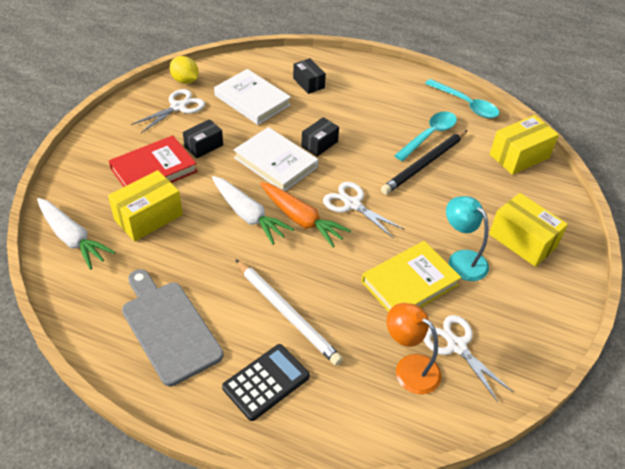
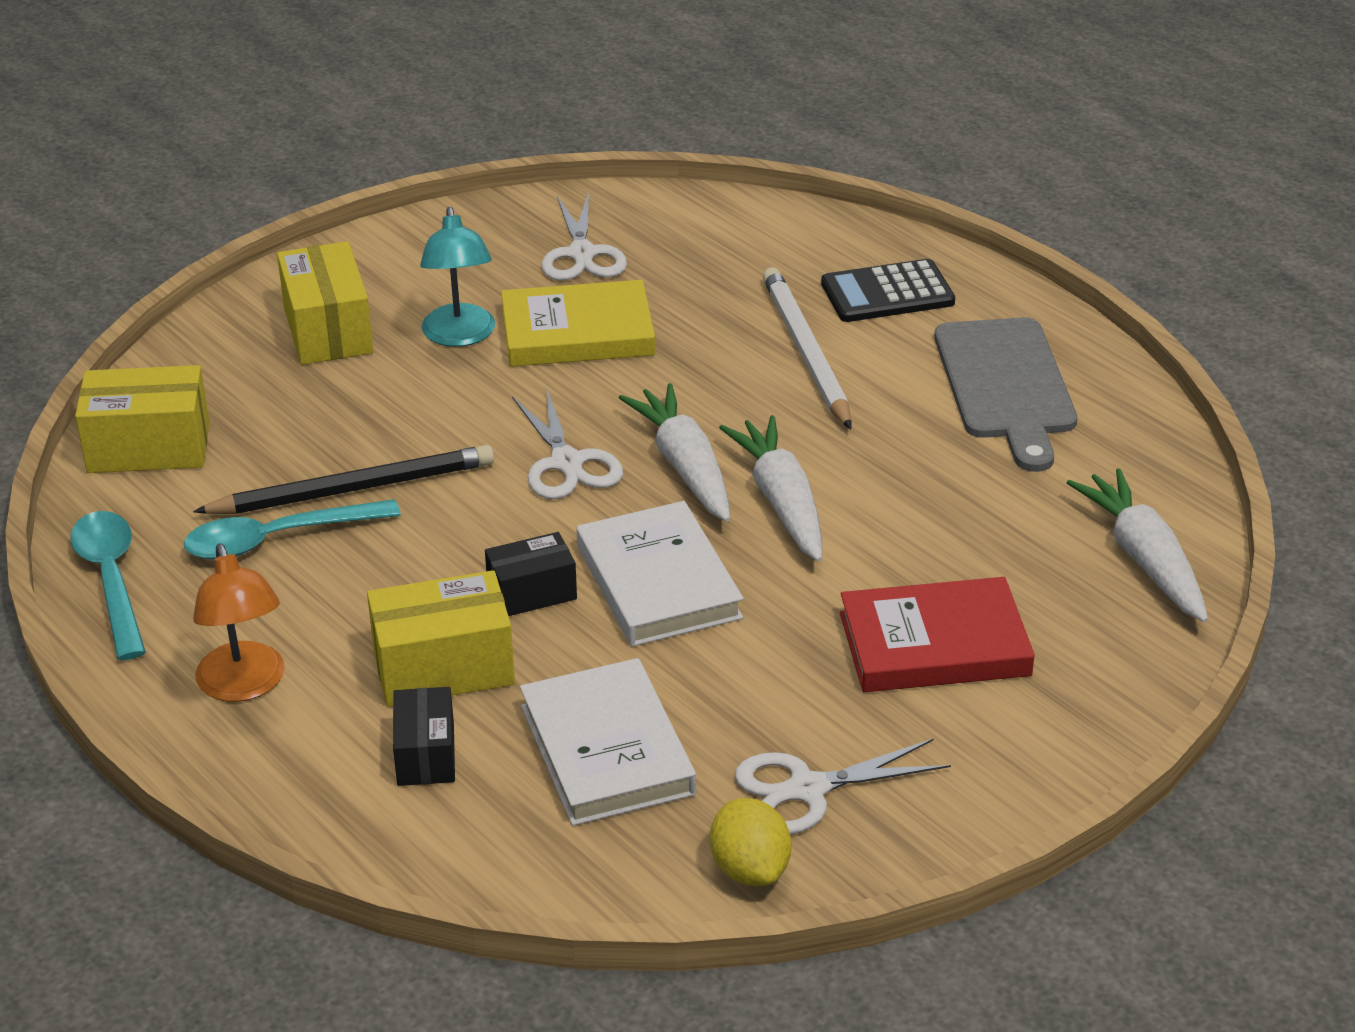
camera: 150 degrees left, 10 degrees down
(148, 217) = (981, 554): yellow box -> yellow box (443, 667)
(204, 146) = (795, 666): black box -> none
(301, 219) = (685, 467): orange carrot -> white carrot
(409, 368) = (671, 253): orange lamp -> orange lamp (244, 685)

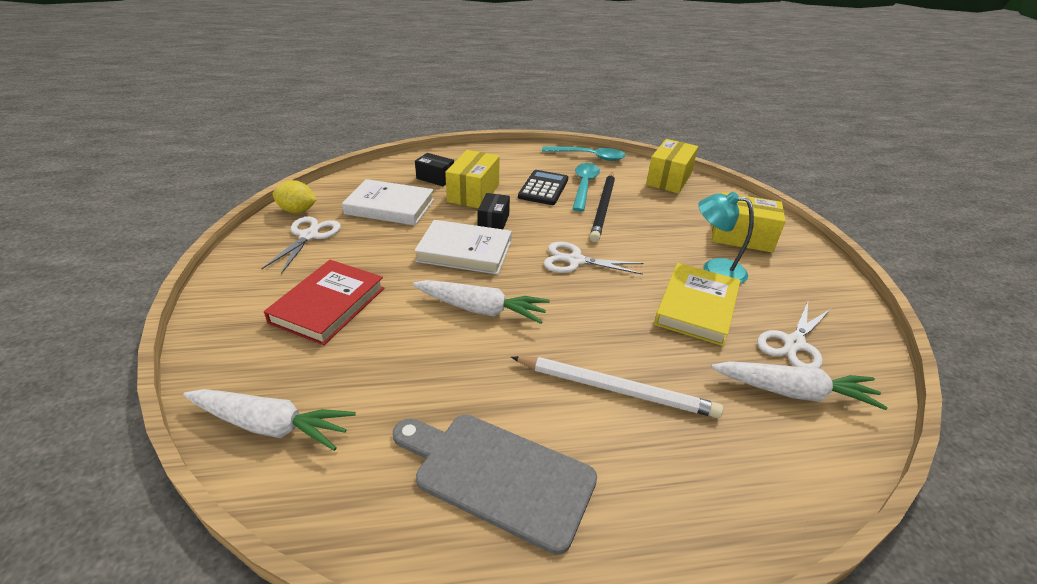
camera: 120 degrees right, 0 degrees up
(244, 685) = (508, 162): orange lamp -> none
(582, 254) = (794, 344): white scissors -> white scissors turned 75 degrees counterclockwise
(685, 467) = (539, 292): white carrot -> white carrot (793, 392)
(887, 293) = (669, 478): black calculator -> black calculator (543, 188)

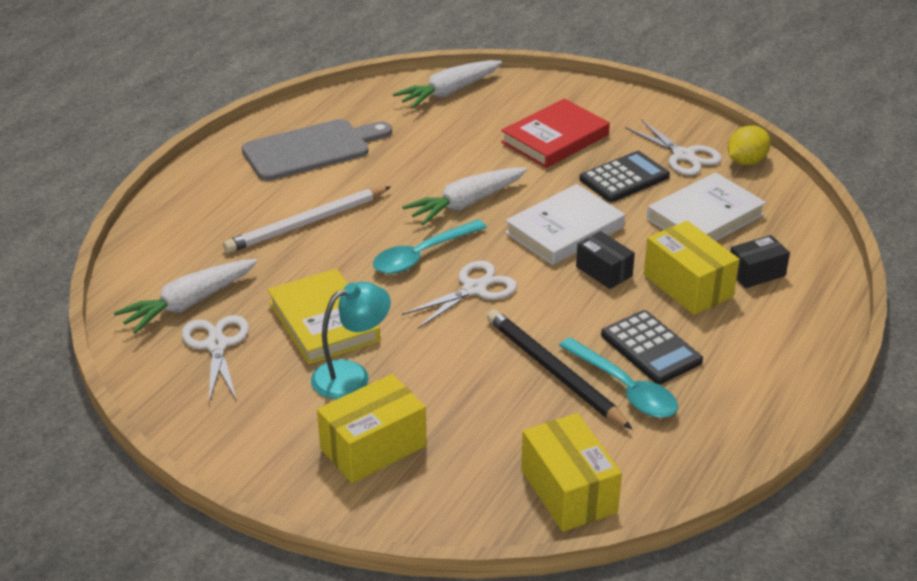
camera: 130 degrees right, 0 degrees up
(328, 305) = (555, 138): red book -> red book turned 75 degrees clockwise
(367, 250) = (624, 178): none -> black calculator
(589, 157) = (715, 451): turquoise spoon -> turquoise spoon (422, 255)

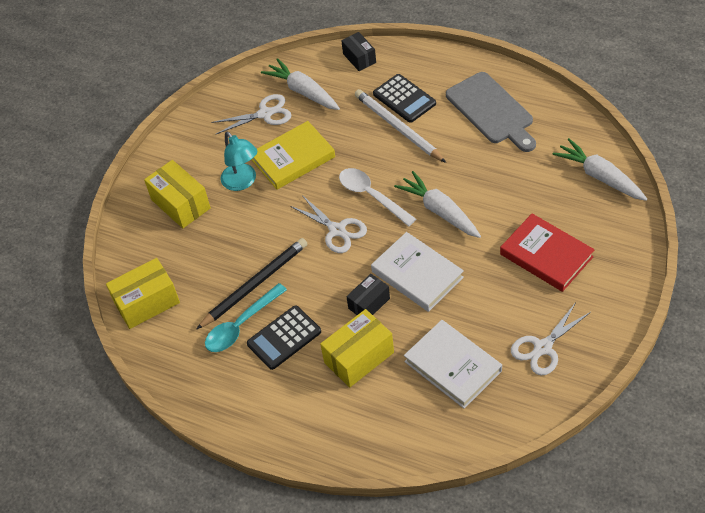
camera: 90 degrees right, 15 degrees up
(422, 255) = (371, 196): turquoise spoon -> white spoon
(624, 178) = (498, 307): black calculator -> black calculator (404, 99)
(746, 161) = (545, 395): yellow lemon -> none
(756, 273) = (382, 403): black box -> black box (359, 58)

